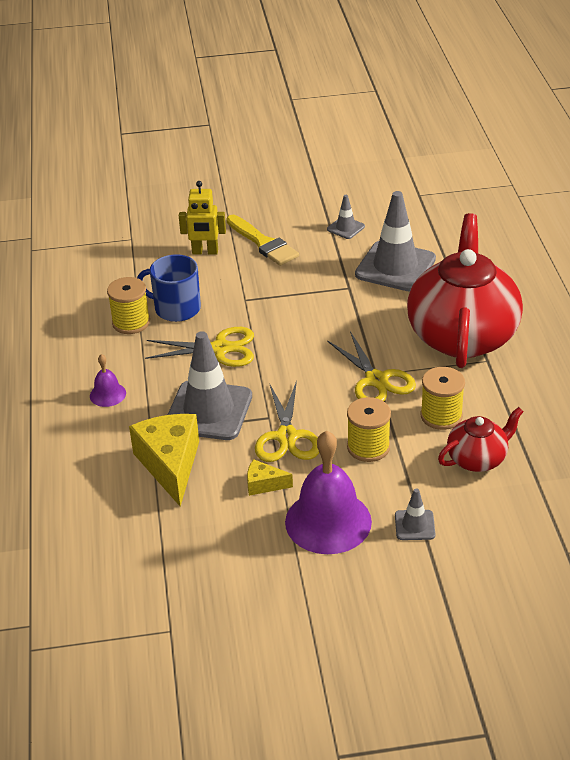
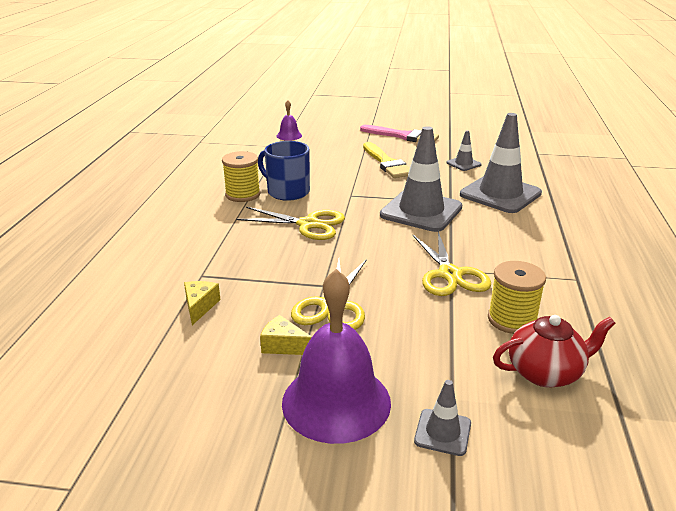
camera: 15 degrees right, 10 degrees down
(107, 394) = (185, 239): purple bell -> purple bell (289, 135)
(170, 464) = (200, 306): yellow cheese -> yellow cheese, size x0.48
(205, 252) = (334, 161): yellow robot -> none
(209, 411) = (267, 269): grey traffic cone -> grey traffic cone (421, 211)
(264, 194) = (402, 136): none -> pink brush
(368, 447) = (417, 333): yellow spool -> none
(462, 335) = (554, 254): red teapot -> none

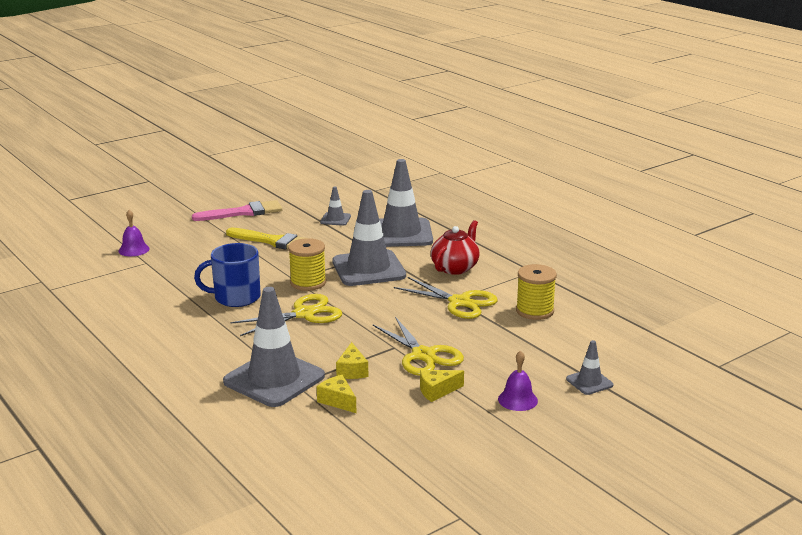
camera: 45 degrees left, 5 degrees down
(195, 263) = (274, 379): none -> grey traffic cone
(243, 194) = (201, 316): yellow spool -> yellow spool (308, 283)
(256, 287) = (352, 371): none -> yellow cheese
(336, 402) = (517, 400): purple bell -> purple bell, size x0.47
(545, 372) = (591, 329): red teapot -> red teapot (455, 268)

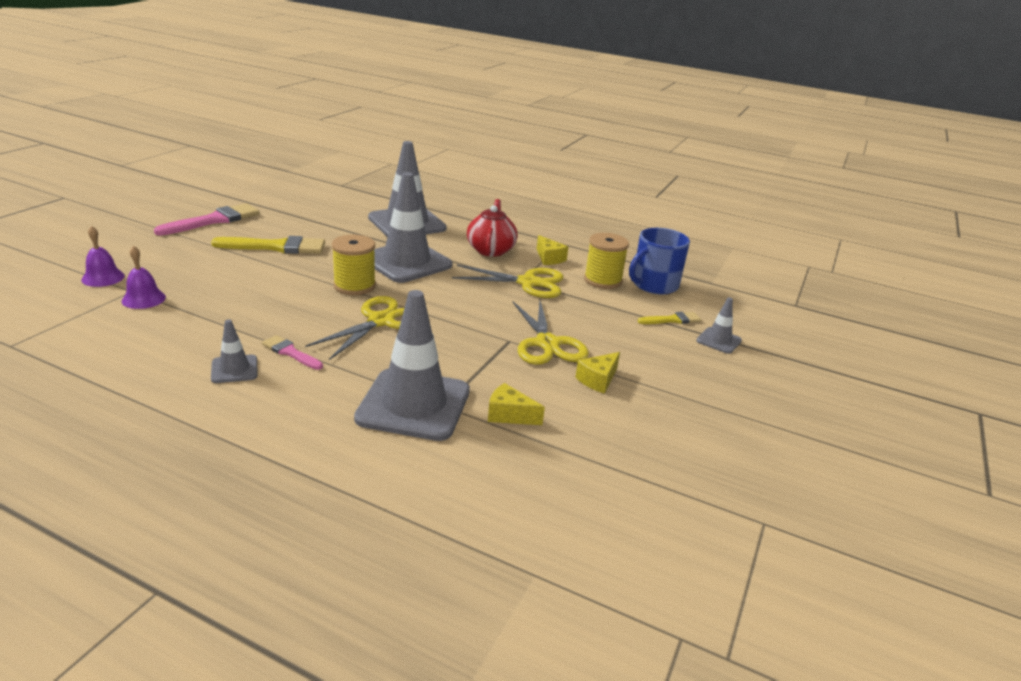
camera: 30 degrees left, 5 degrees up
(219, 326) = (290, 352): none -> pink brush
(236, 297) = (284, 315): blue mug -> blue mug (654, 285)
(335, 219) = (326, 217): grey traffic cone -> grey traffic cone (234, 369)
(352, 371) = (491, 376): yellow cheese -> yellow cheese (549, 258)
(423, 355) = (547, 344): yellow scissors -> yellow scissors turned 45 degrees clockwise
(517, 400) = (679, 372): purple bell -> purple bell (143, 299)
(564, 356) = (672, 320): none -> yellow brush

